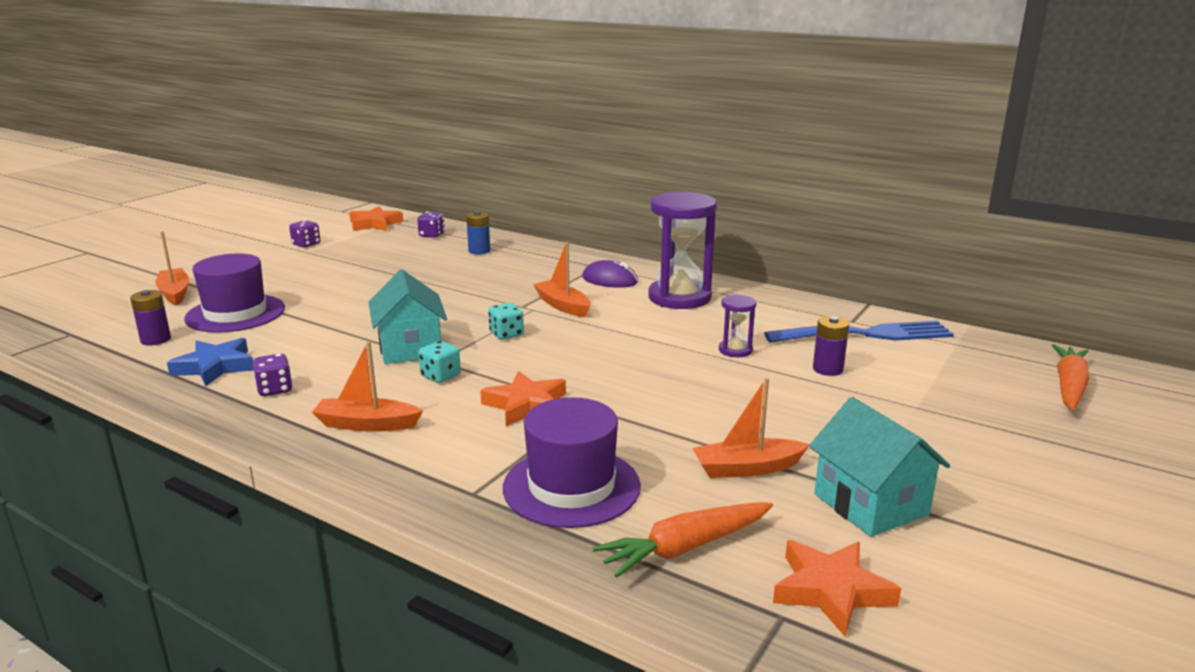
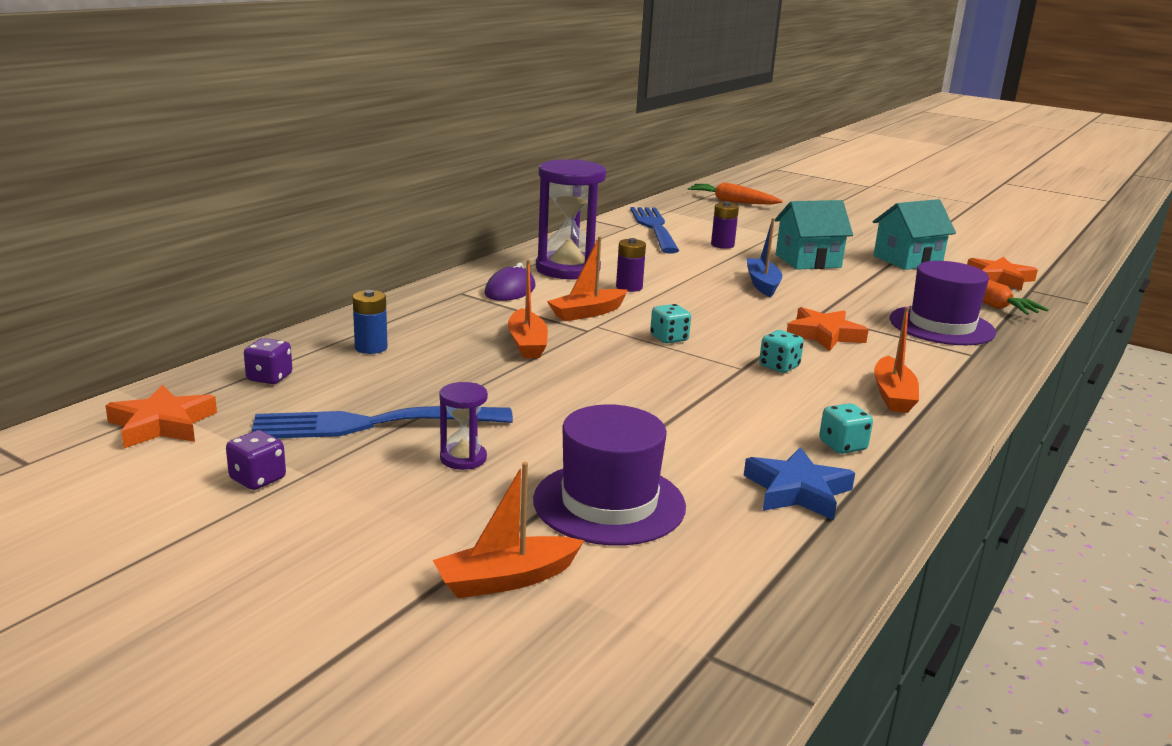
camera: 90 degrees left, 0 degrees up
(155, 340) = (719, 556): purple battery -> purple battery (629, 287)
(275, 389) = (842, 446): purple dice -> turquoise dice
(363, 259) = (374, 424): none -> blue fork
(410, 348) = (714, 382): turquoise house -> turquoise house (808, 261)
(684, 384) = (762, 284): none -> blue boat
(735, 350) = (692, 264): purple hourglass -> purple hourglass (463, 458)
(747, 468) = (884, 280): orange boat -> orange boat (527, 344)

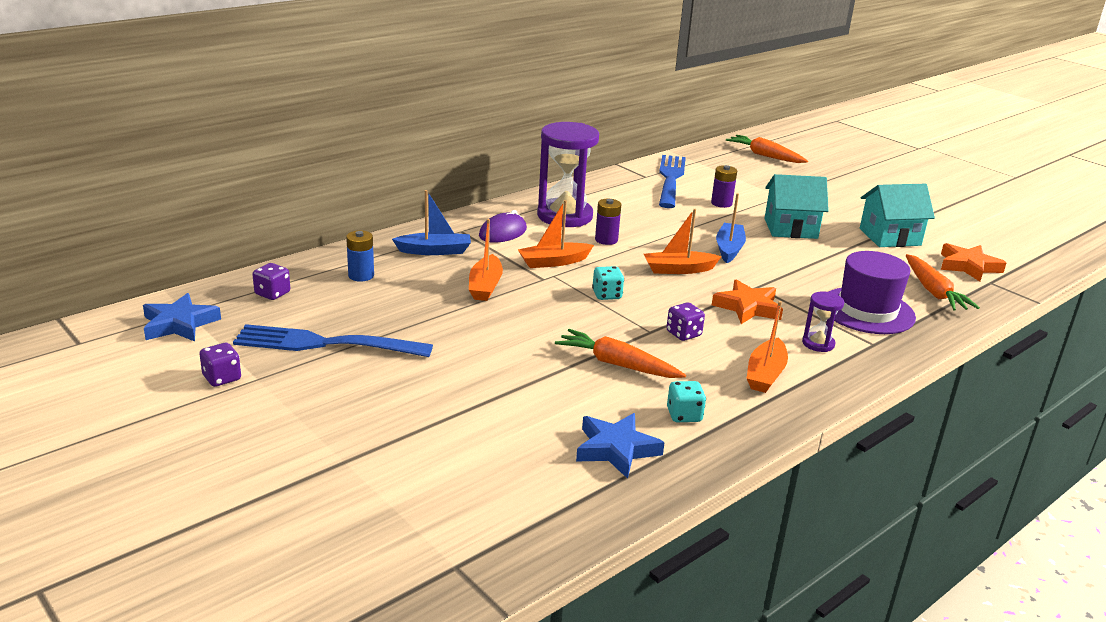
camera: 15 degrees right, 5 degrees up
(162, 424) = (179, 324): orange star -> blue star
(443, 315) = (434, 251): none -> blue boat
(463, 458) = (375, 382): purple hourglass -> purple hourglass (818, 344)
(506, 579) = (348, 484): orange boat -> orange boat (678, 269)
(609, 503) = (461, 436): purple hat -> none
(732, 404) = (617, 364): none -> orange carrot
(779, 367) = (683, 334): turquoise dice -> purple dice

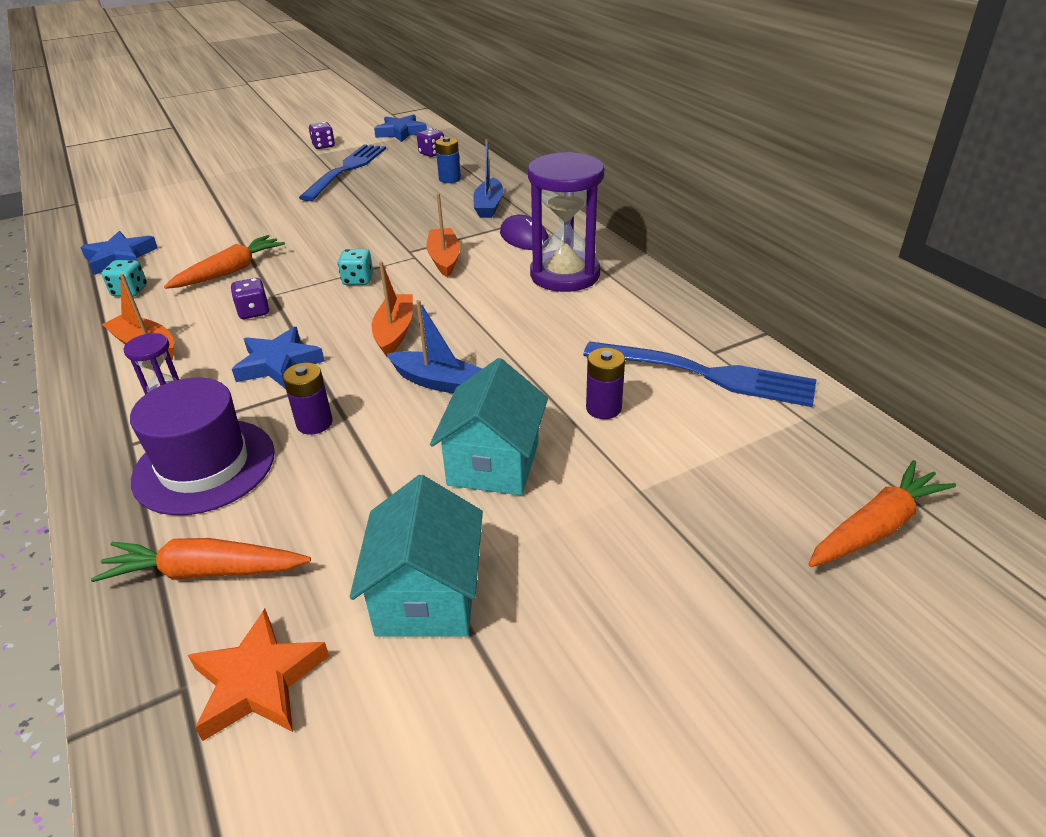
camera: 105 degrees right, 10 degrees up
(485, 286) = (407, 224): orange boat -> none
(606, 240) = (491, 294): purple battery -> purple battery (314, 423)
(748, 307) = (279, 364): orange star -> blue star

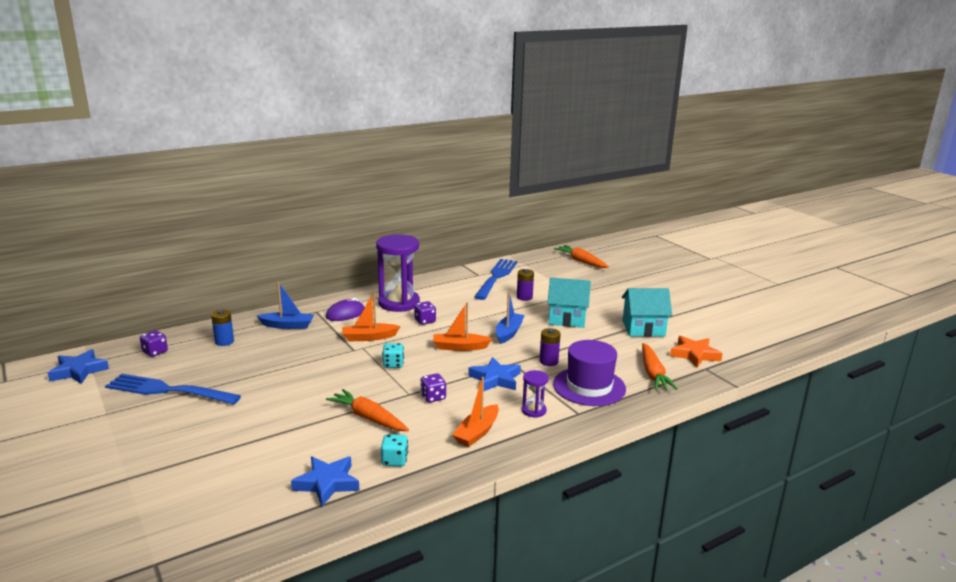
camera: 95 degrees left, 15 degrees down
(323, 146) = (82, 411): purple dice -> purple dice (425, 321)

